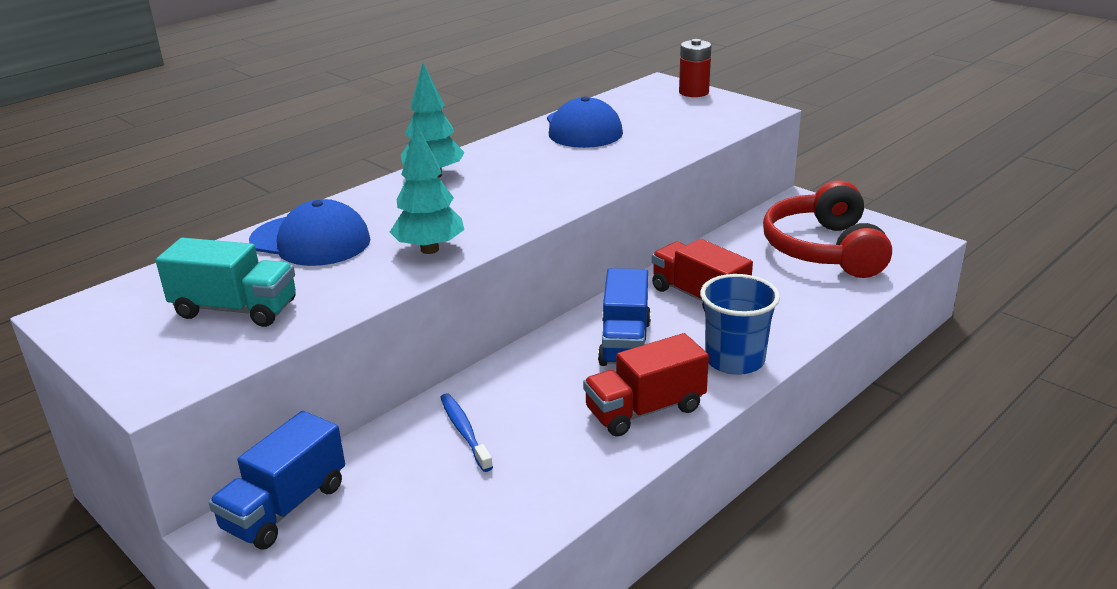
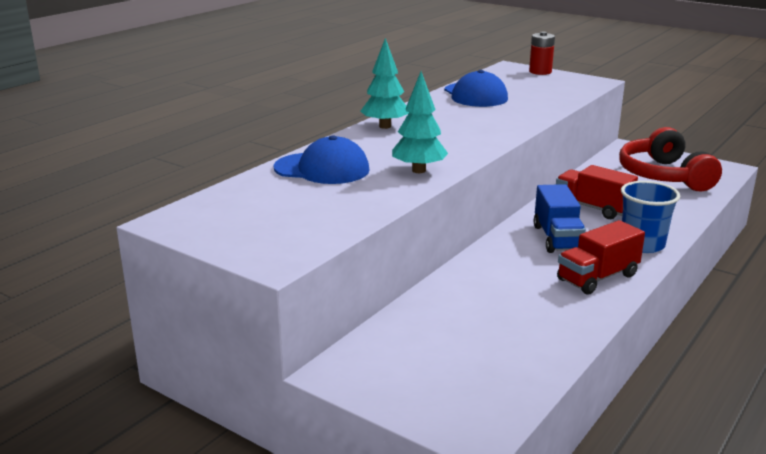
camera: 10 degrees left, 5 degrees down
(235, 309) = (298, 212): turquoise truck -> none
(285, 507) = (368, 354): blue truck -> none
(464, 431) = (474, 299): blue toothbrush -> none

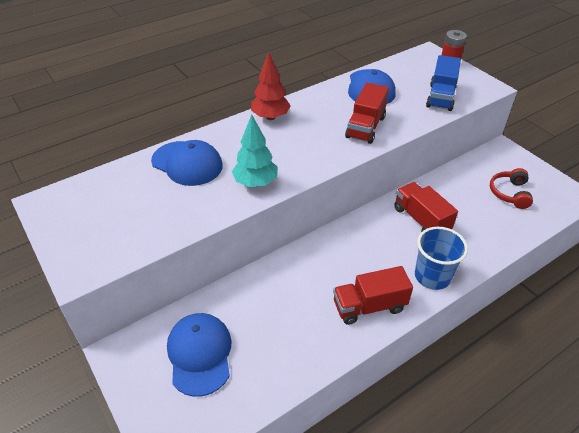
camera: 20 degrees right, 20 degrees up
(385, 126) = (270, 117): turquoise tree -> red tree
(440, 351) = (200, 354): none -> blue cap
(498, 120) = (365, 127): none -> red truck
(557, 238) = (368, 250): blue truck -> blue truck (440, 97)
(664, 176) = (510, 193): red headphones -> red headphones, size x0.55

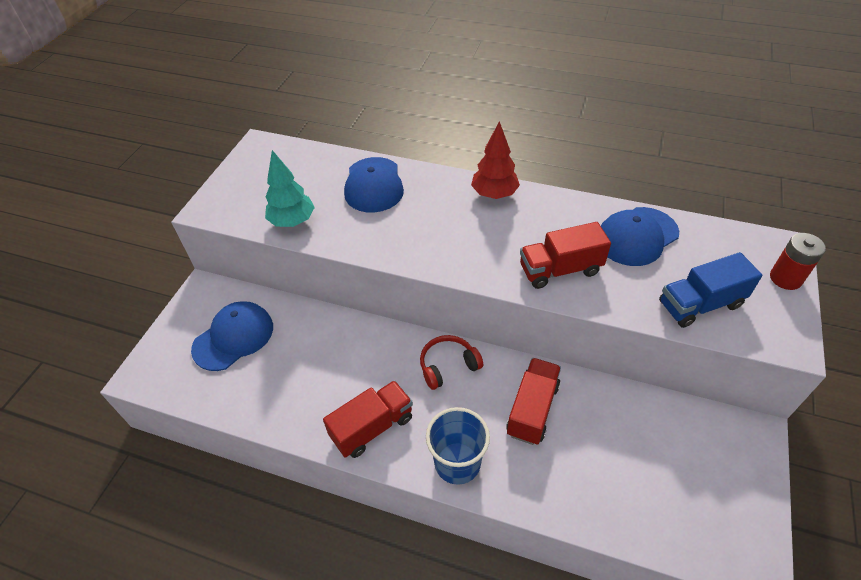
camera: 55 degrees right, 5 degrees up
(255, 183) = (390, 240): turquoise tree -> turquoise tree (292, 221)
(369, 306) = (372, 427): red truck -> red truck turned 105 degrees clockwise
(510, 193) = (673, 480): red headphones -> red headphones (448, 366)

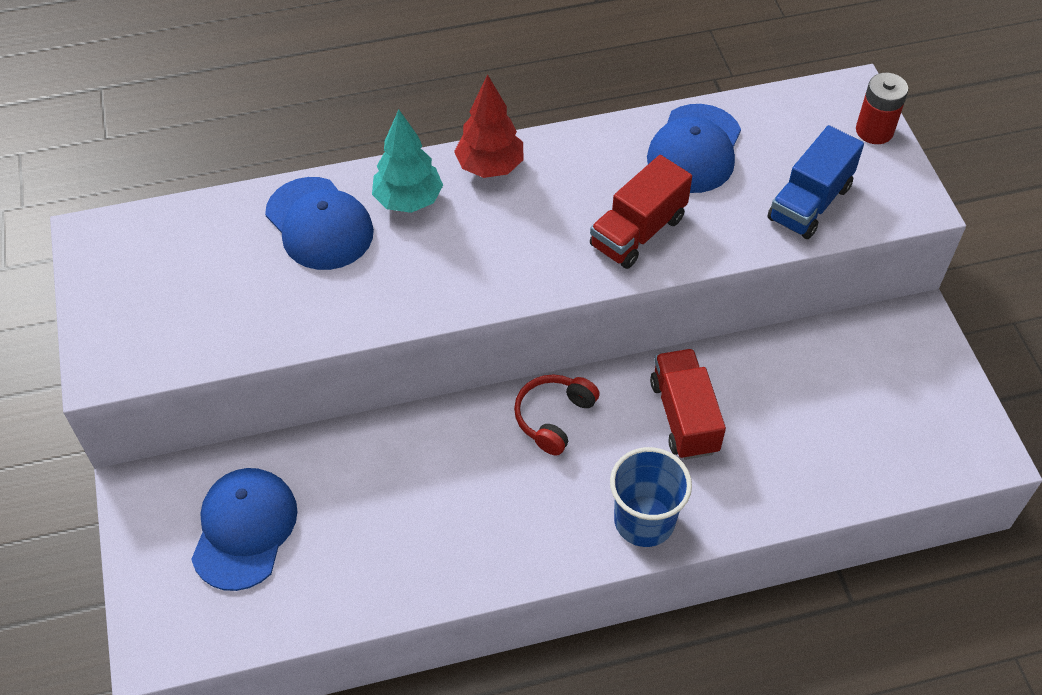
camera: 35 degrees left, 5 degrees up
(292, 221) = (249, 327): turquoise tree -> turquoise tree (408, 200)
(372, 427) = (518, 537): red truck -> none

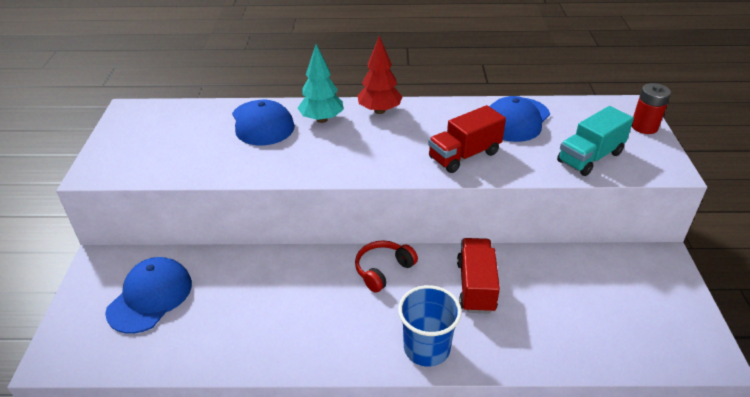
camera: 15 degrees right, 15 degrees down
(809, 203) = (590, 157): blue truck -> turquoise truck

